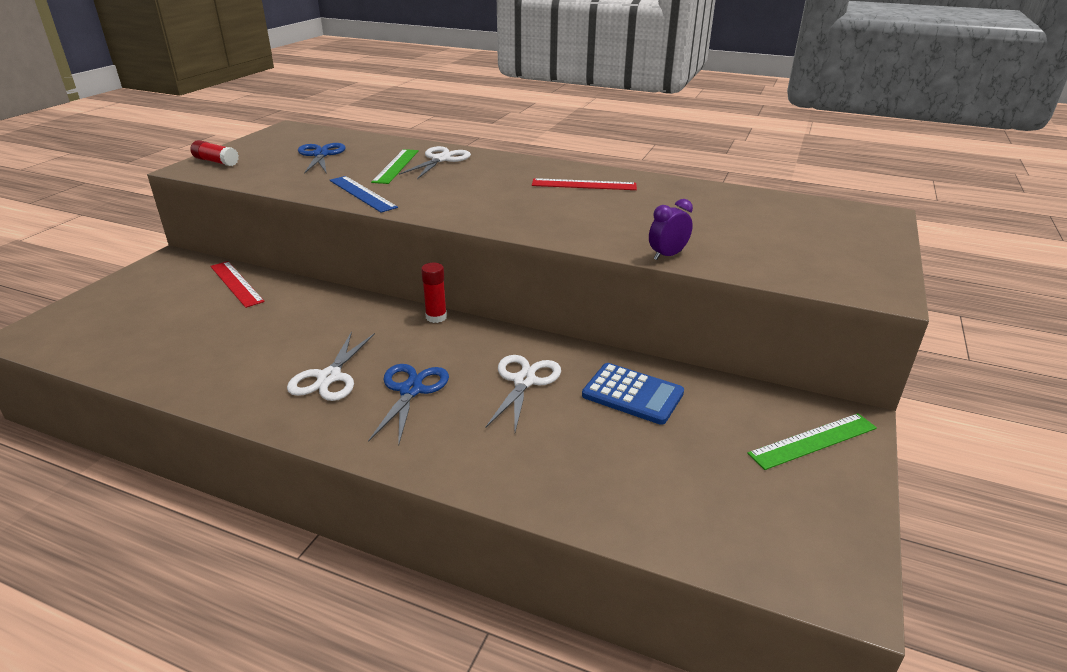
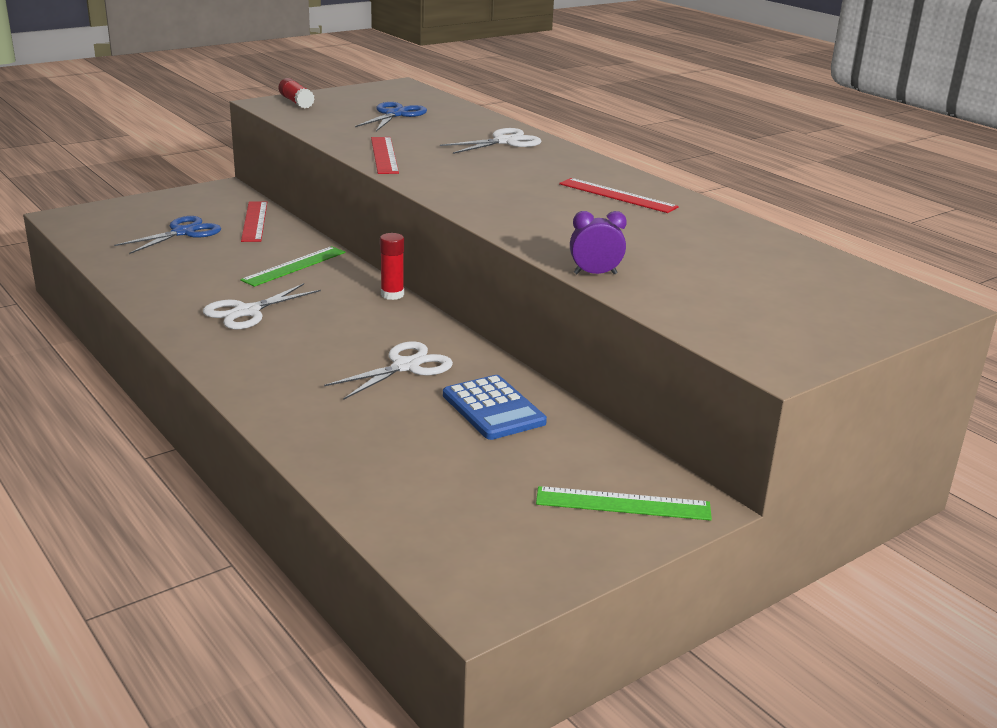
camera: 30 degrees right, 5 degrees down
(362, 193) = (384, 155): blue ruler -> red ruler
(396, 166) = (451, 138): green ruler -> green ruler (294, 266)
(411, 390) = (300, 341): blue scissors -> blue scissors (183, 232)

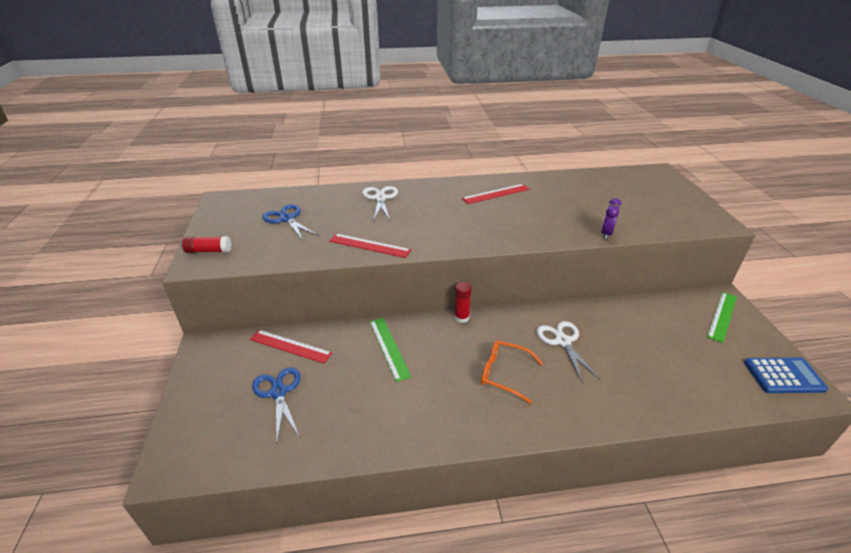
camera: 60 degrees left, 10 degrees up
(247, 312) = (452, 391): white scissors -> none
(303, 336) = (504, 374): none -> orange glasses
(493, 409) = (622, 325): blue calculator -> blue calculator (783, 376)

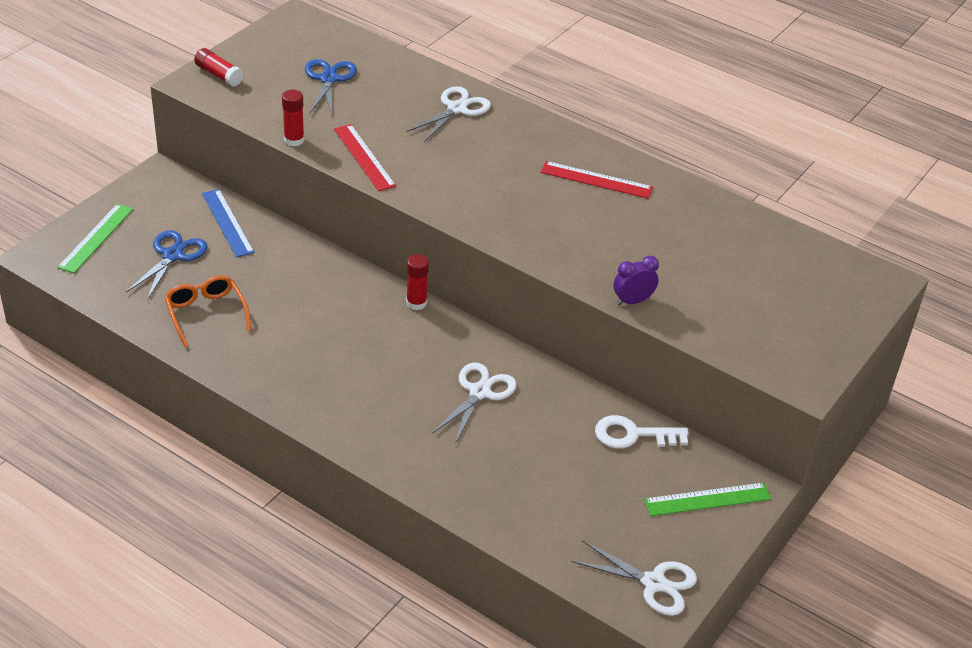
camera: 40 degrees right, 5 degrees up
(290, 346) = (227, 222): red ruler -> blue ruler
(313, 259) = (294, 140): none -> red glue stick
(389, 348) = (308, 282): green ruler -> green ruler (96, 238)
(504, 374) = (375, 376): orange glasses -> orange glasses (206, 314)
(650, 309) = (633, 435): none -> white key
(783, 376) = (653, 583): blue calculator -> white scissors

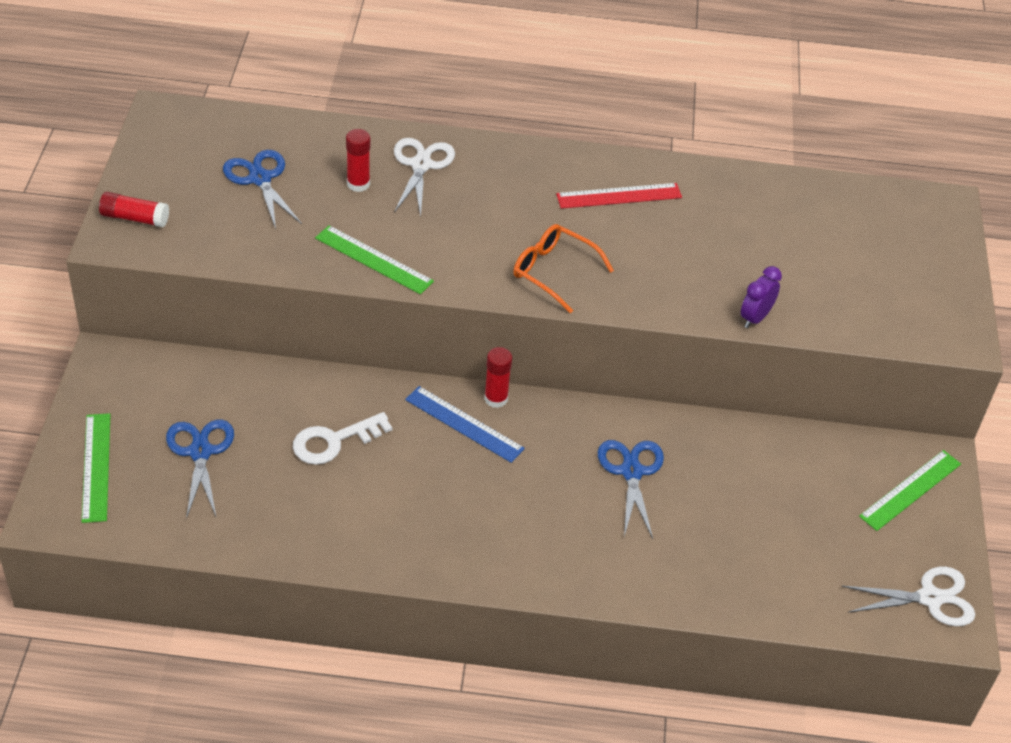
camera: 30 degrees left, 5 degrees up
(206, 314) = (292, 506): orange glasses -> orange glasses (553, 272)
(227, 222) = (229, 387): blue ruler -> blue ruler (464, 424)
(294, 140) = (283, 268): red glue stick -> red glue stick (358, 184)
(364, 157) = (374, 259): red ruler -> green ruler
(479, 392) = (631, 472): white scissors -> blue scissors
(633, 435) = (800, 453): white key -> white key (334, 441)

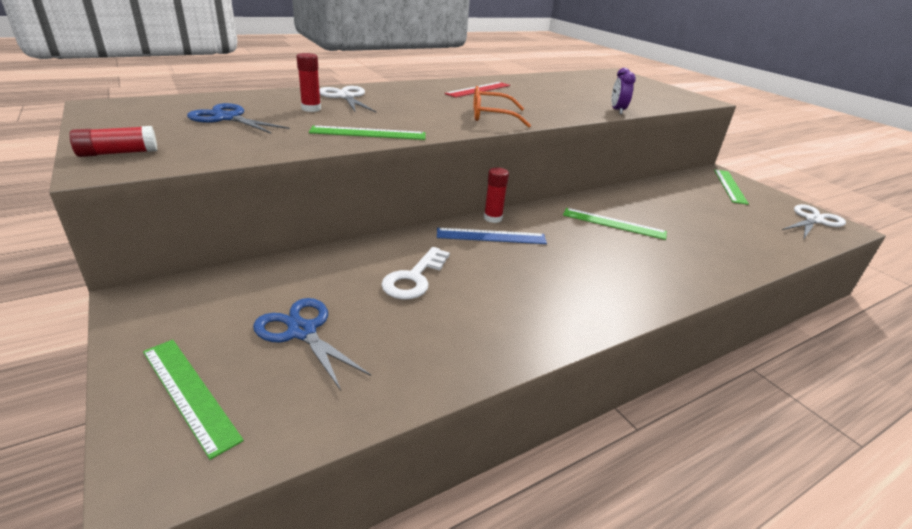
camera: 35 degrees left, 15 degrees down
(631, 472) = (613, 223): blue scissors -> green ruler

